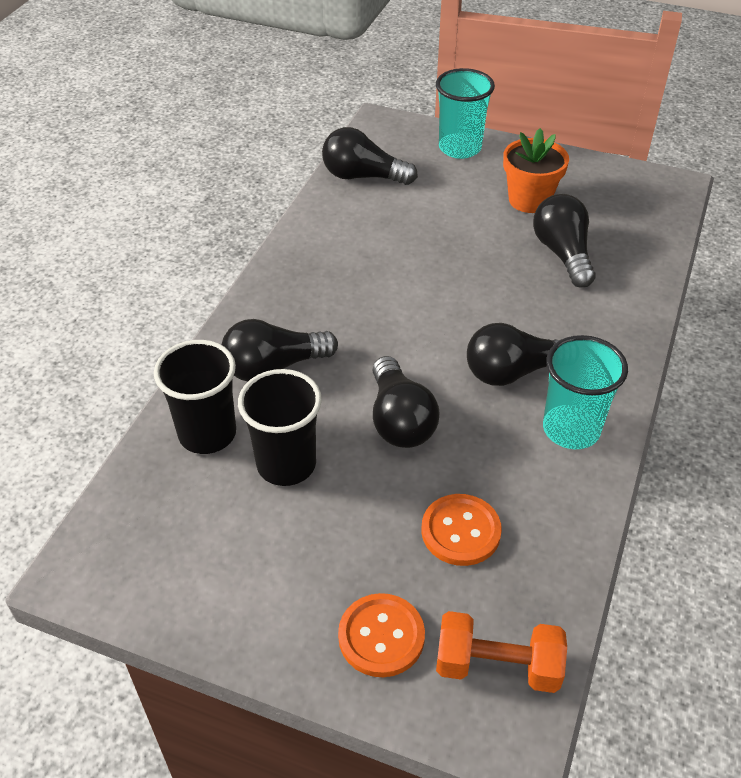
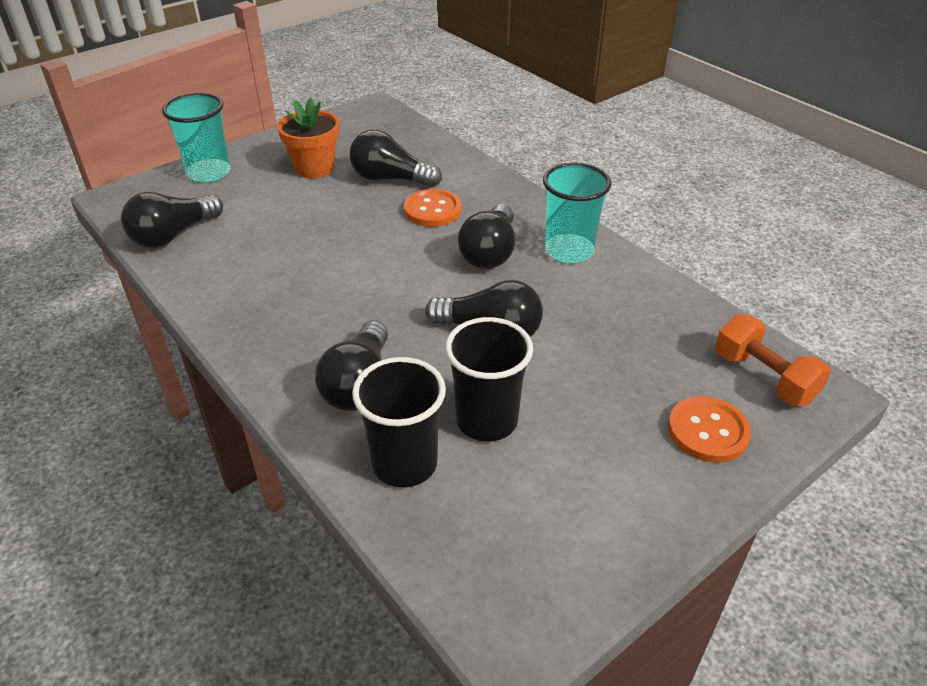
camera: 60 degrees left, 5 degrees down
(460, 531) = (629, 345): orange button -> orange button (432, 210)
(497, 666) = (763, 377): orange dumbbell -> orange dumbbell turned 75 degrees counterclockwise

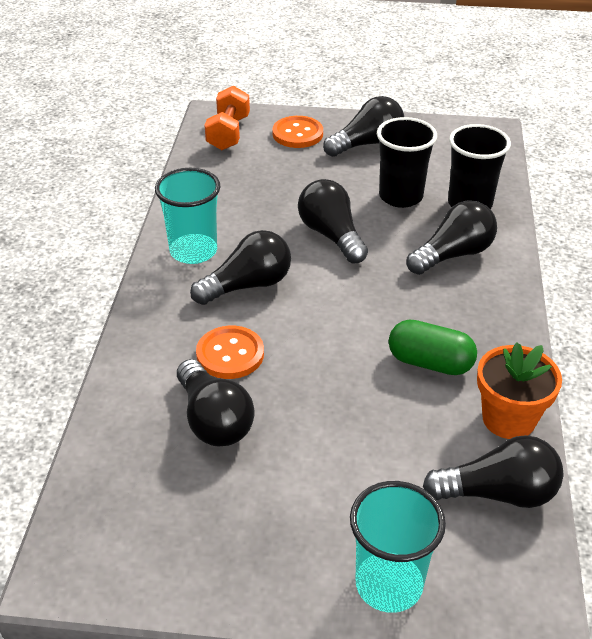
camera: 135 degrees left, 0 degrees up
(287, 280) = (430, 363): none -> green capsule
(314, 168) = (265, 497): orange flower pot -> orange flower pot (508, 419)
(621, 476) = (367, 144): none -> black light bulb

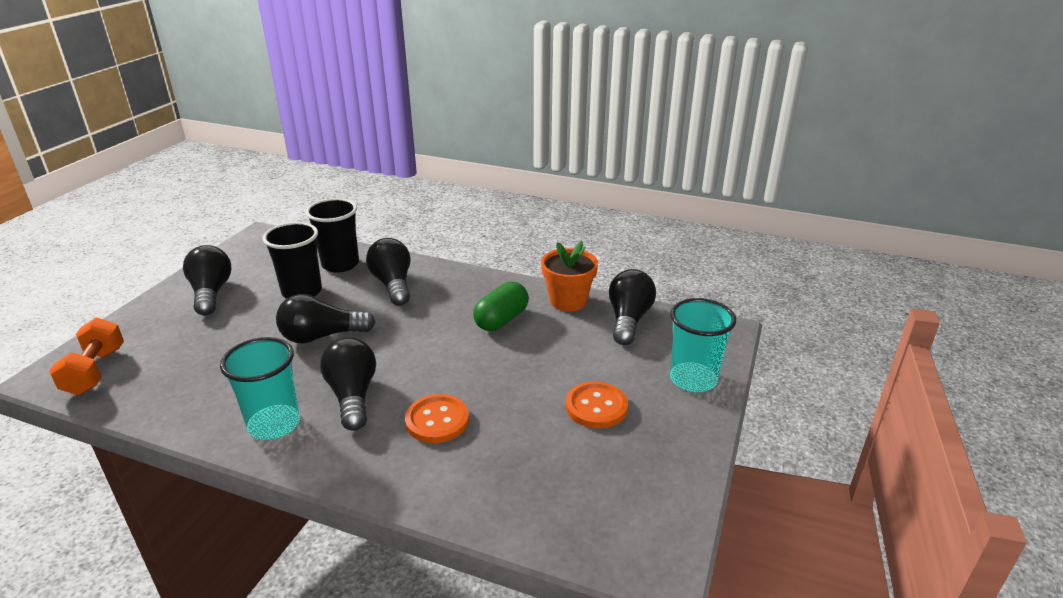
camera: 75 degrees left, 10 degrees down
(214, 420) = (512, 442): black light bulb -> none
(228, 133) = (95, 371): orange dumbbell -> orange dumbbell turned 60 degrees clockwise
(297, 134) = (150, 327): orange button -> orange button (596, 406)

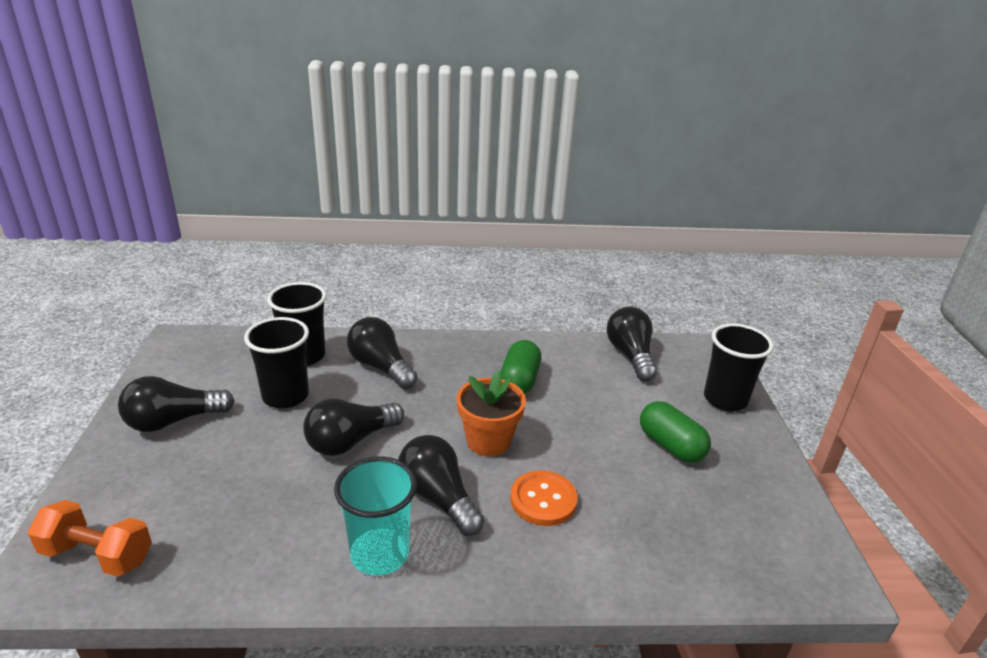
camera: 25 degrees left, 0 degrees up
(95, 371) = (97, 555): orange dumbbell -> orange dumbbell turned 45 degrees counterclockwise
(211, 293) = (173, 421): black light bulb -> black light bulb turned 75 degrees counterclockwise
(568, 301) = (564, 348): orange flower pot -> orange flower pot (488, 441)
(596, 406) = (670, 446): orange button -> green capsule
(693, 379) = (725, 399): turquoise cup -> black cup

